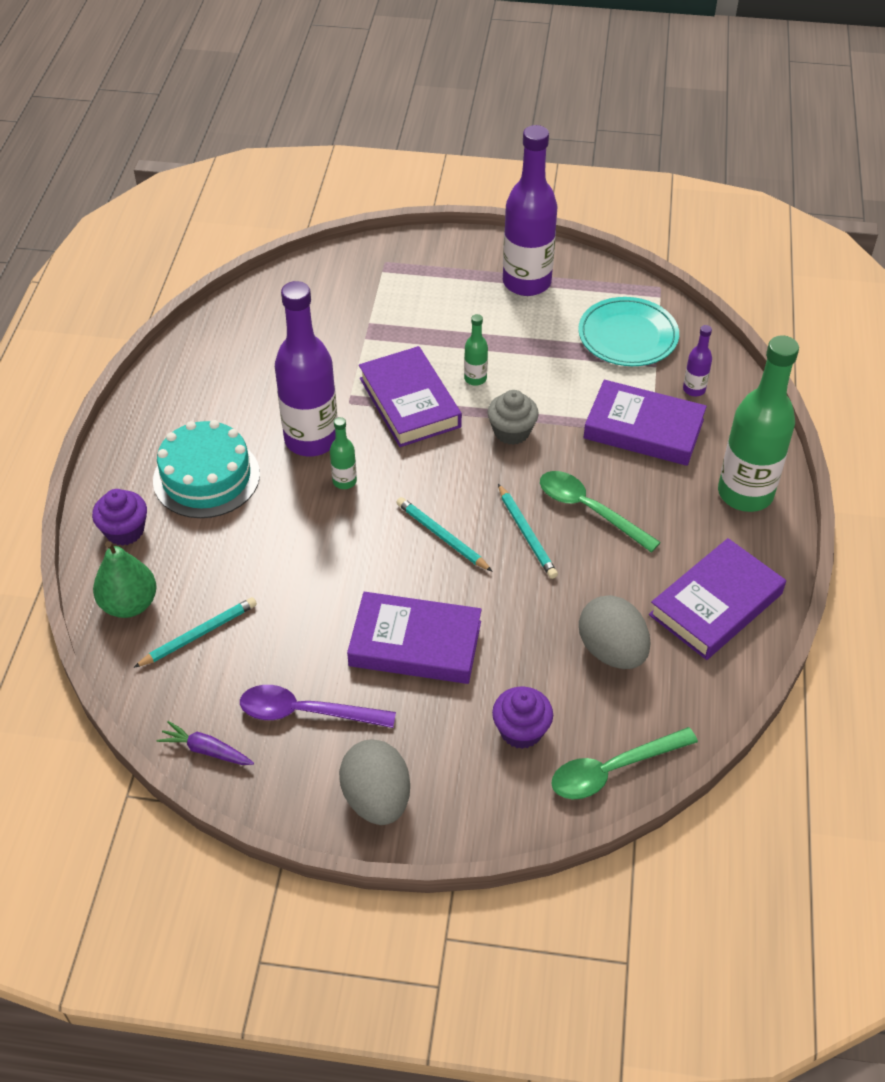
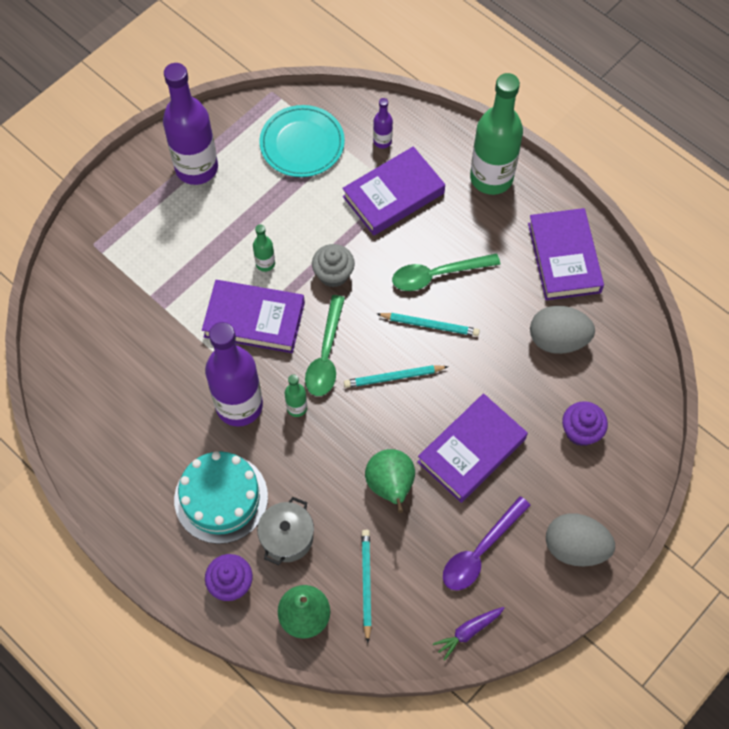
camera: 55 degrees left, 15 degrees up
(203, 546) = (287, 537): none -> grey pot
(320, 597) = (390, 486): none -> green pear
(613, 770) = (643, 399): green spoon -> green spoon (326, 355)

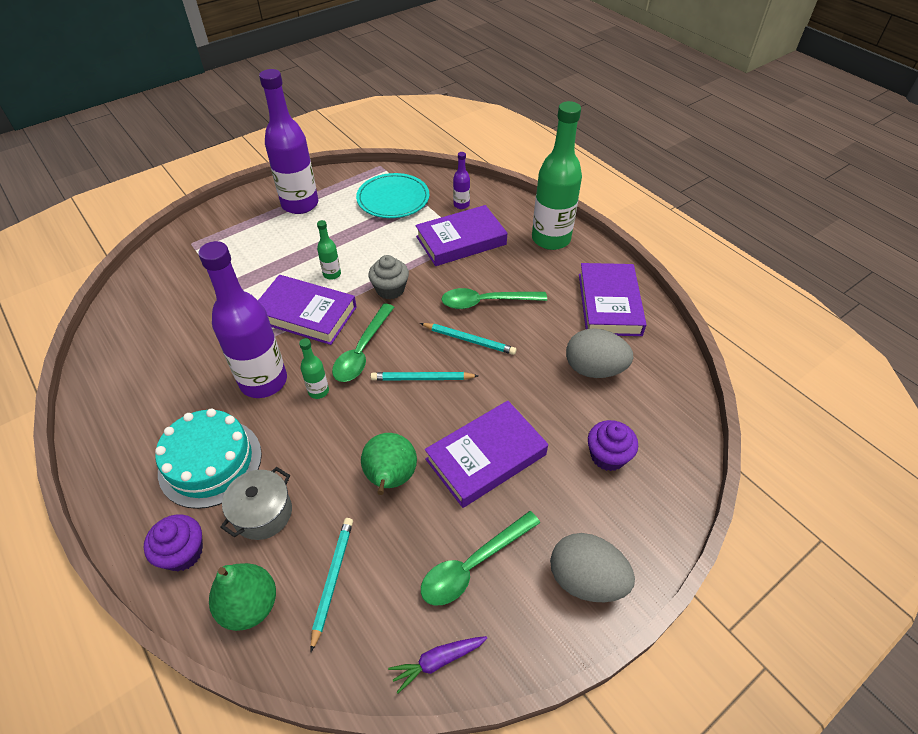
camera: 10 degrees right, 15 degrees down
(480, 551) = (473, 565): purple spoon -> green spoon

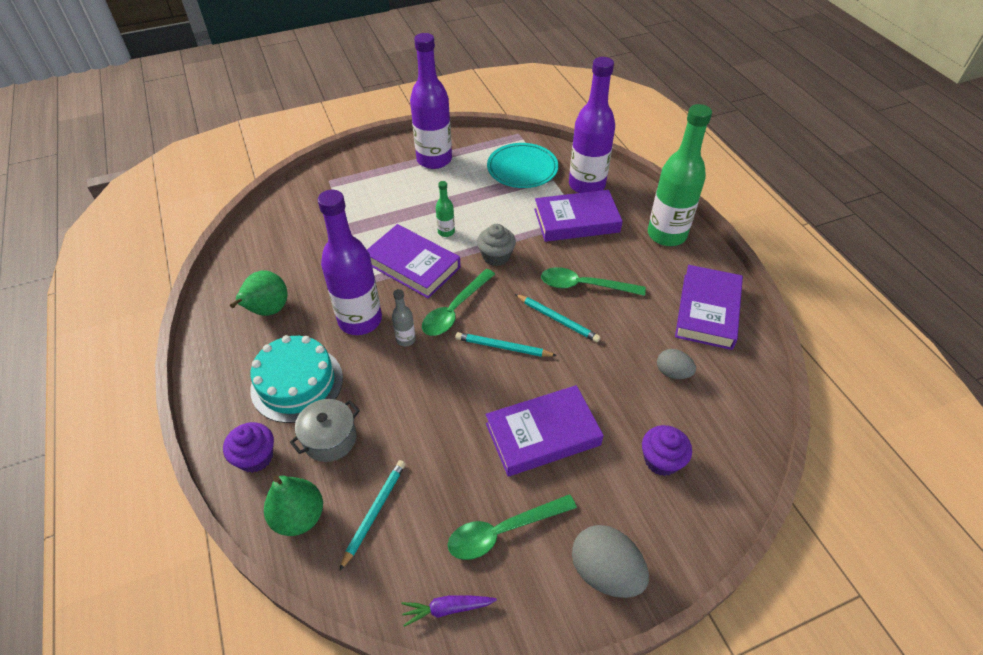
camera: 15 degrees right, 0 degrees up
(318, 391) = (406, 339): green bottle -> grey bottle
(390, 479) = (449, 434): green pear -> green pear (267, 311)
(461, 205) = (586, 185): purple bottle -> purple bottle, size x2.30
(594, 369) = (672, 373): grey egg -> grey egg, size x0.60

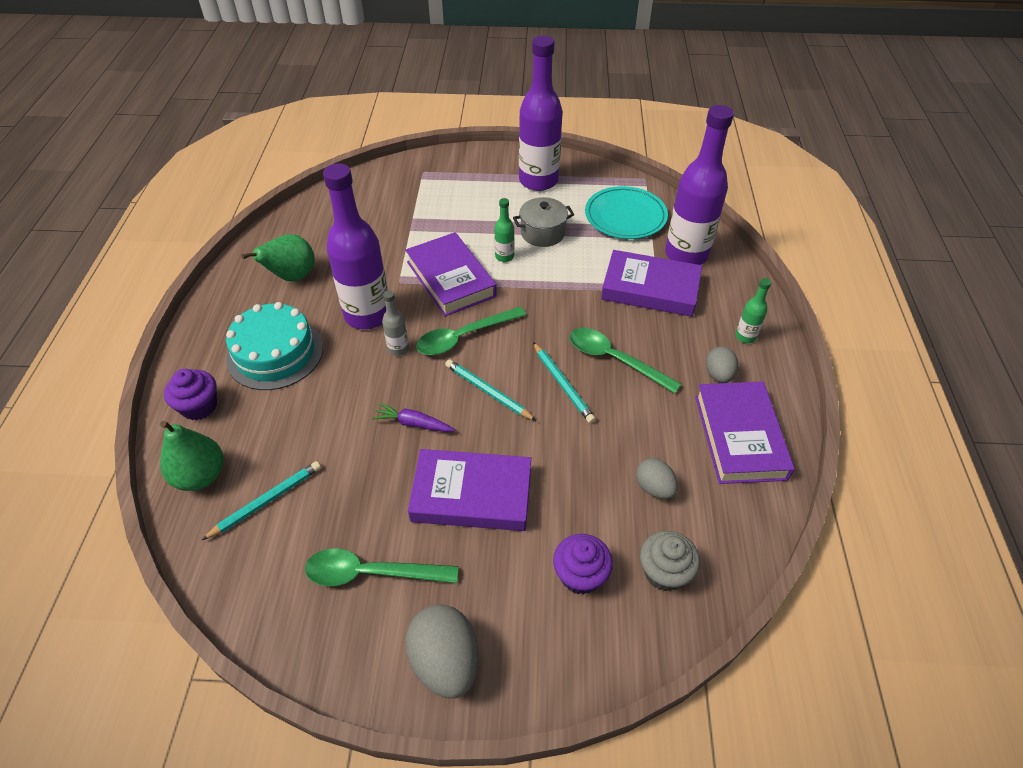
camera: 25 degrees right, 0 degrees up
(330, 439) = (271, 416): grey pot -> grey pot (542, 233)
(447, 609) = (272, 622): purple carrot -> purple carrot (413, 423)
(496, 256) = (539, 298): grey cupcake -> grey cupcake (664, 572)
(665, 270) = (718, 375): none -> grey egg
(666, 234) = (745, 336): green bottle -> green bottle, size x0.43
(707, 311) = (739, 436): purple book -> purple book turned 45 degrees counterclockwise

